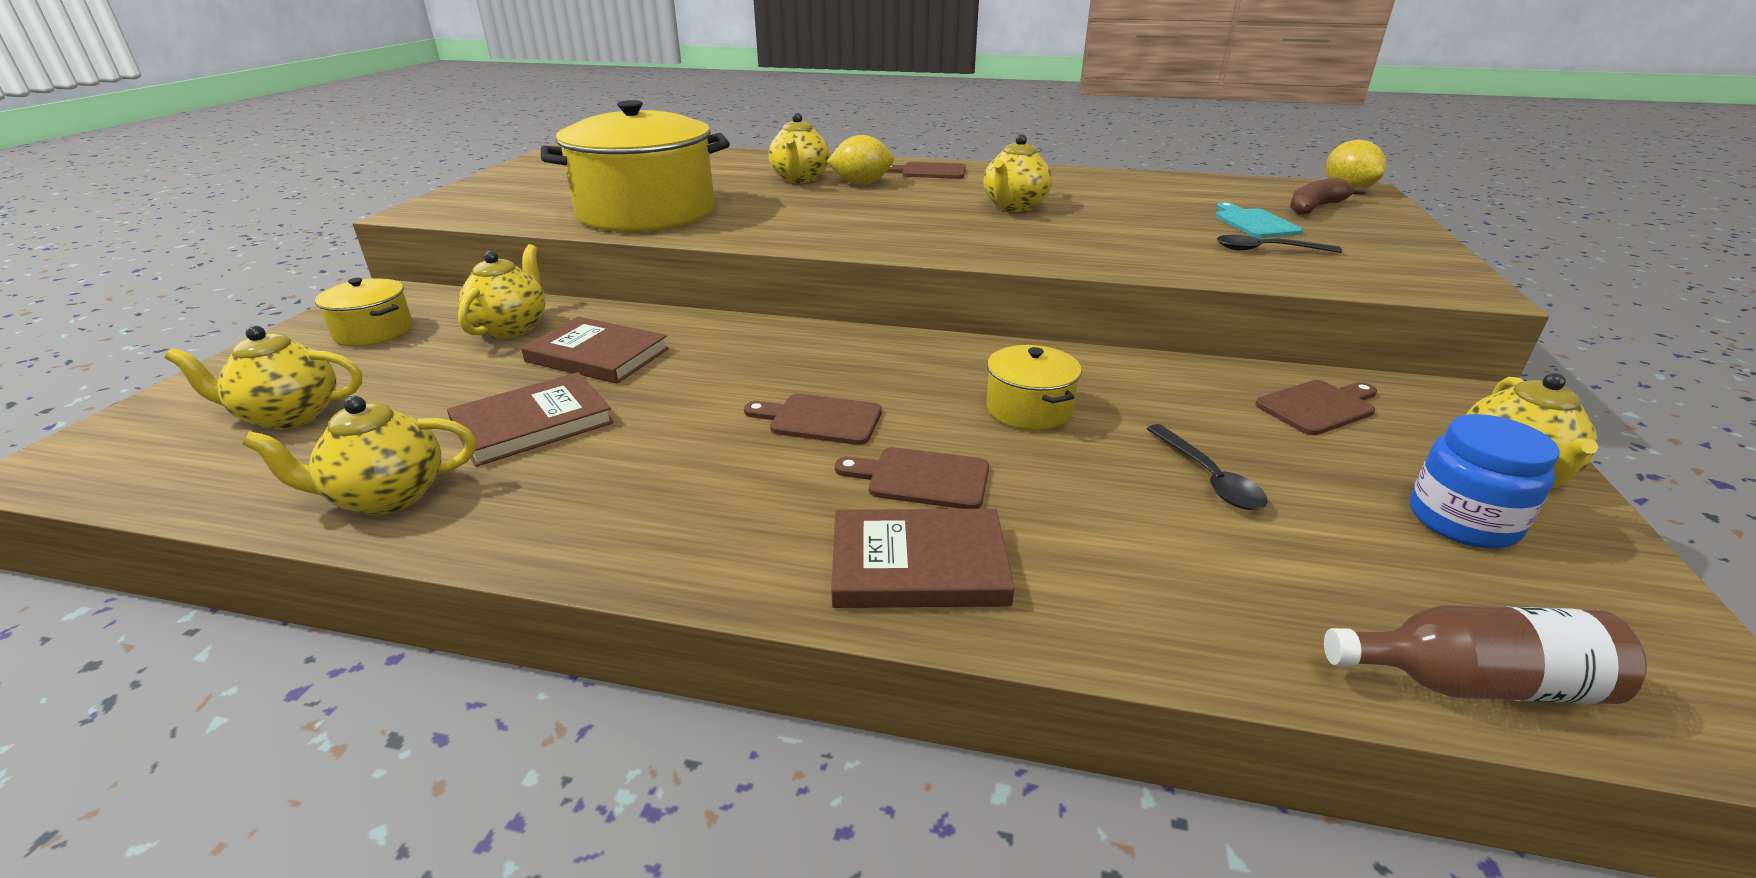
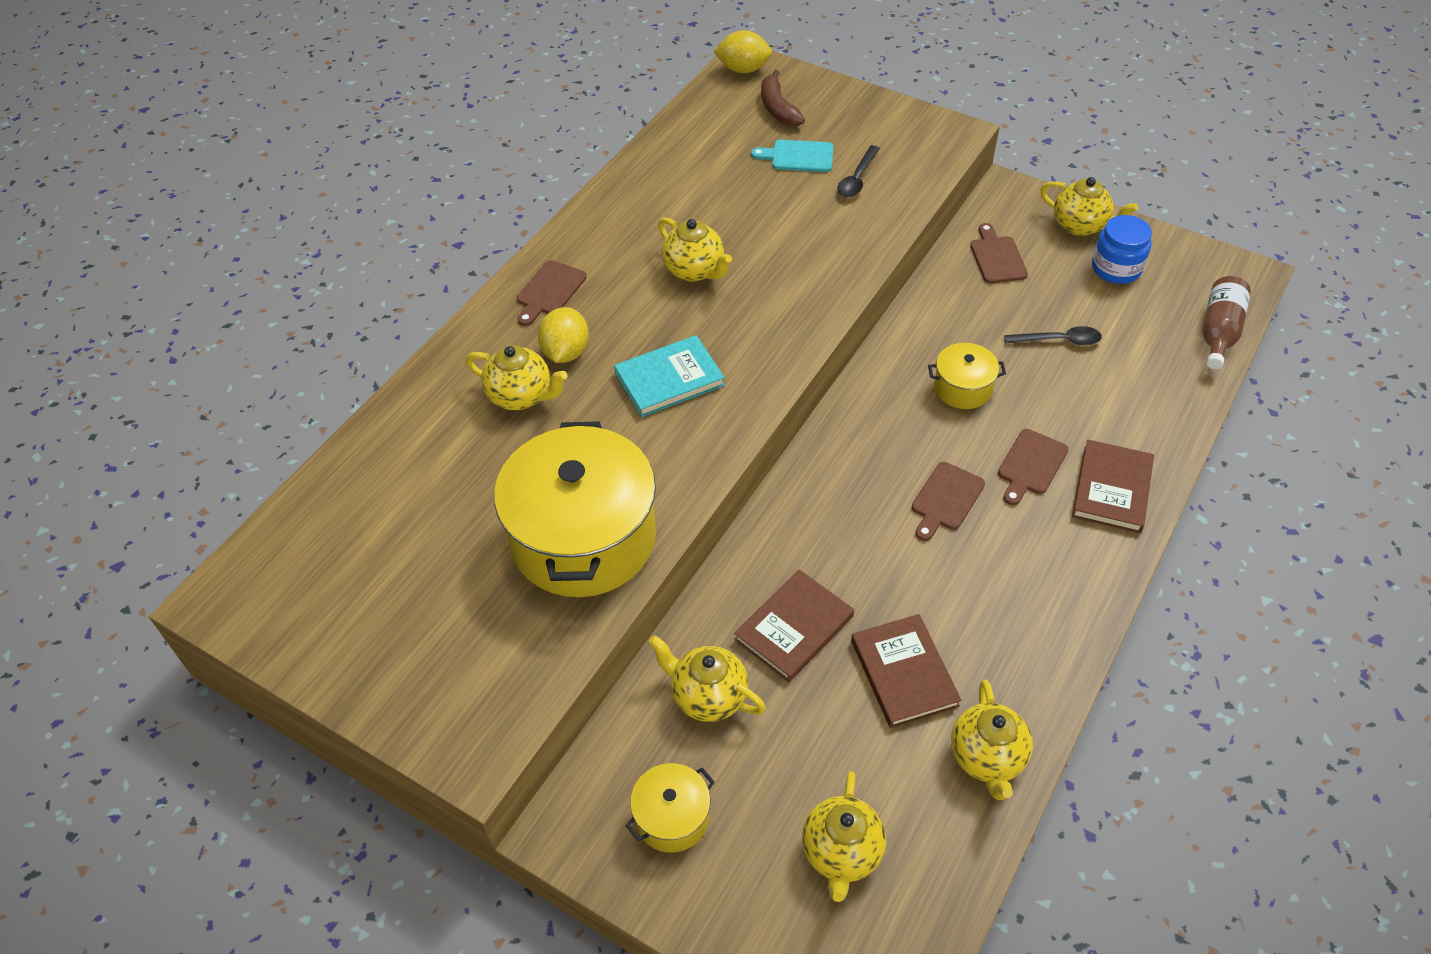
camera: 70 degrees left, 20 degrees up
(857, 215) = (669, 379): none -> turquoise book

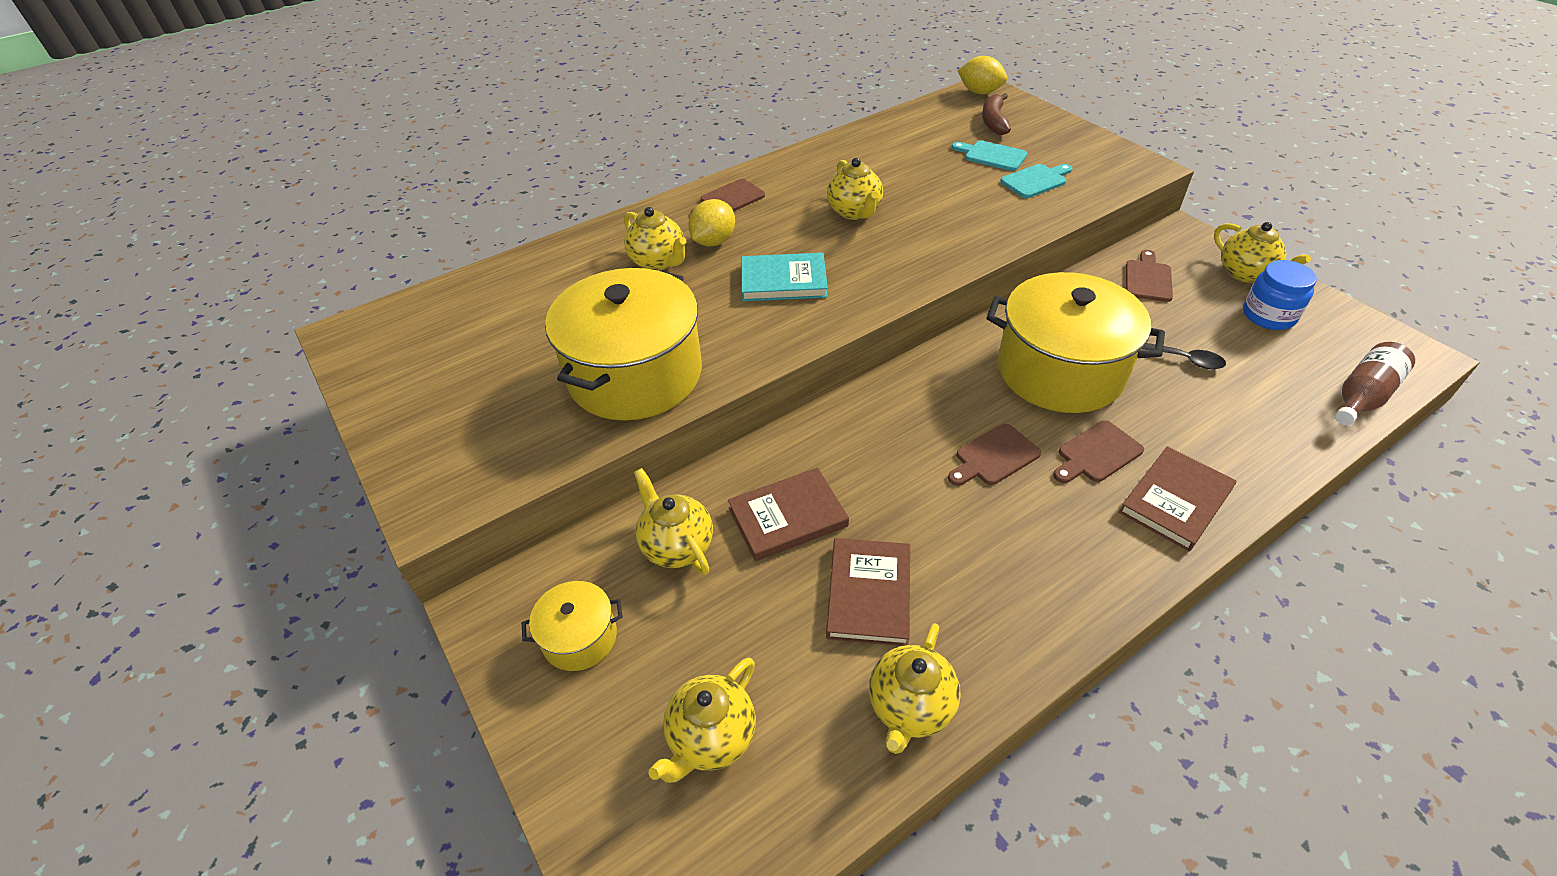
camera: 25 degrees right, 5 degrees down
(857, 179) = (1036, 180): black spoon -> turquoise cutting board
(963, 388) = (1060, 371): yellow pot -> yellow pot, size x2.16

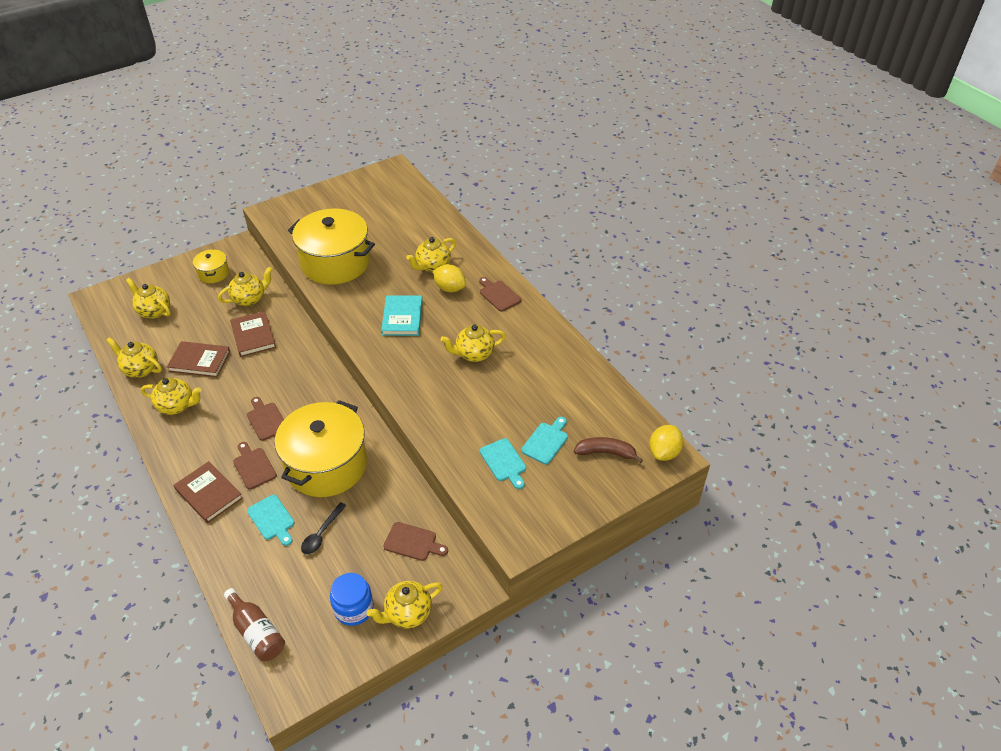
camera: 90 degrees right, 0 degrees up
(999, 602) = (177, 406): none -> yellow teapot
(1183, 413) = (272, 519): none -> turquoise cutting board

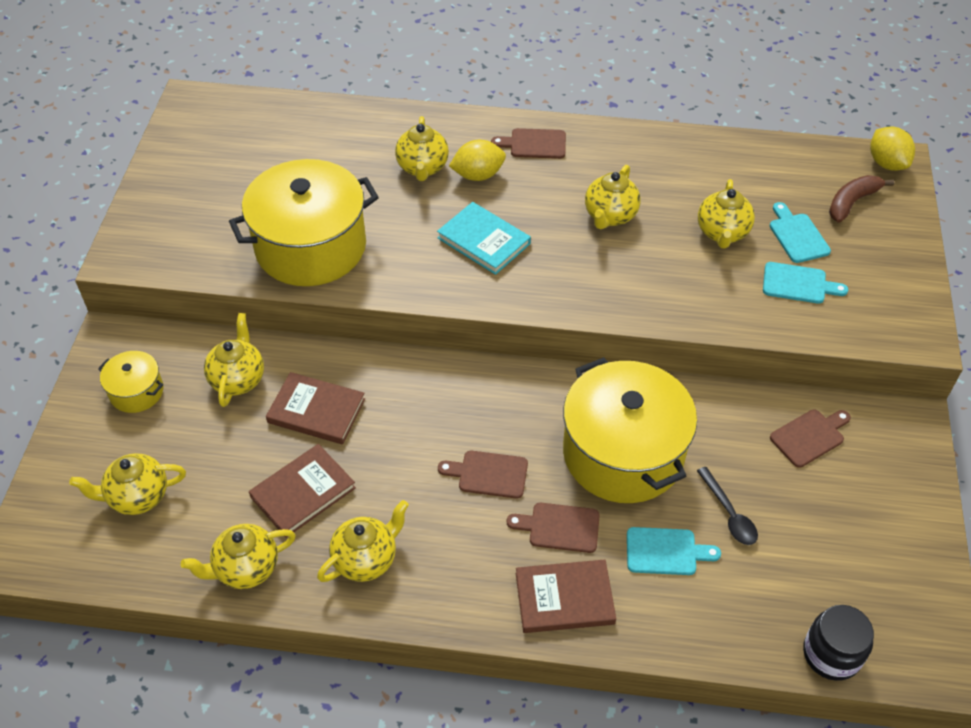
camera: 50 degrees left, 5 degrees up
(257, 632) = (831, 654): brown bottle -> black jar
(354, 608) = (864, 540): blue jar -> none
(408, 613) = (906, 495): yellow teapot -> yellow teapot (722, 233)

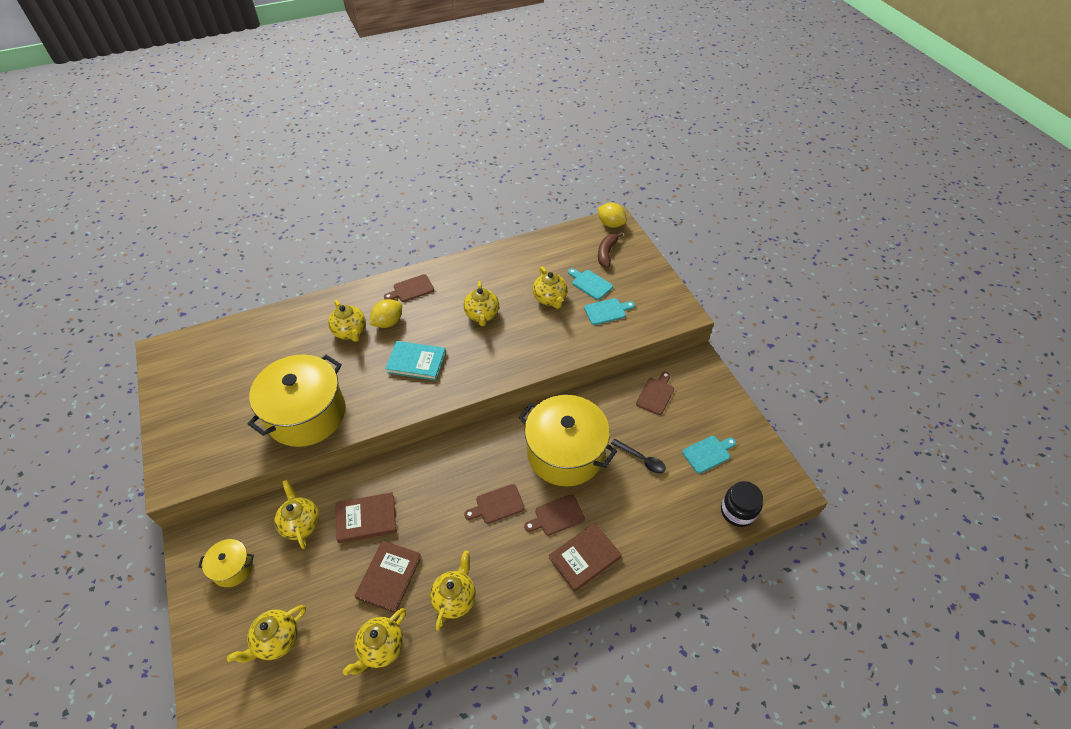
camera: 30 degrees left, 0 degrees up
(665, 551) = (622, 499): turquoise cutting board -> turquoise cutting board (708, 453)

